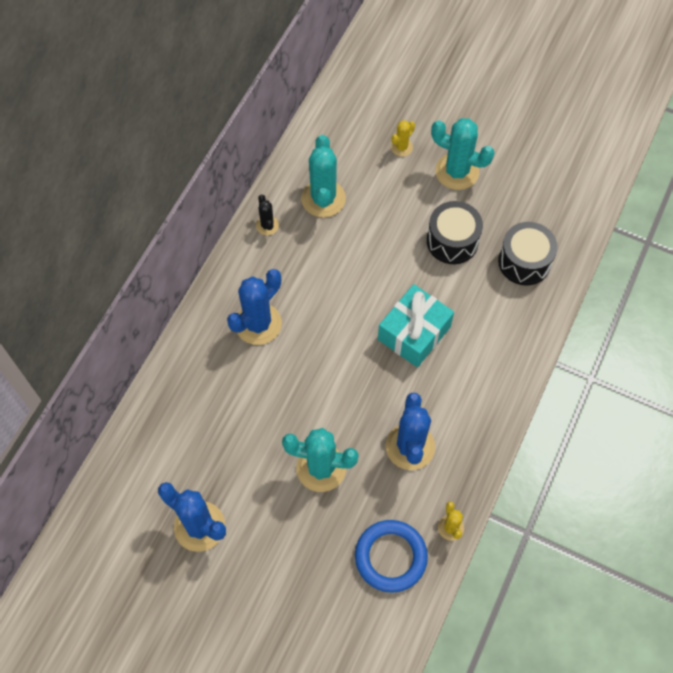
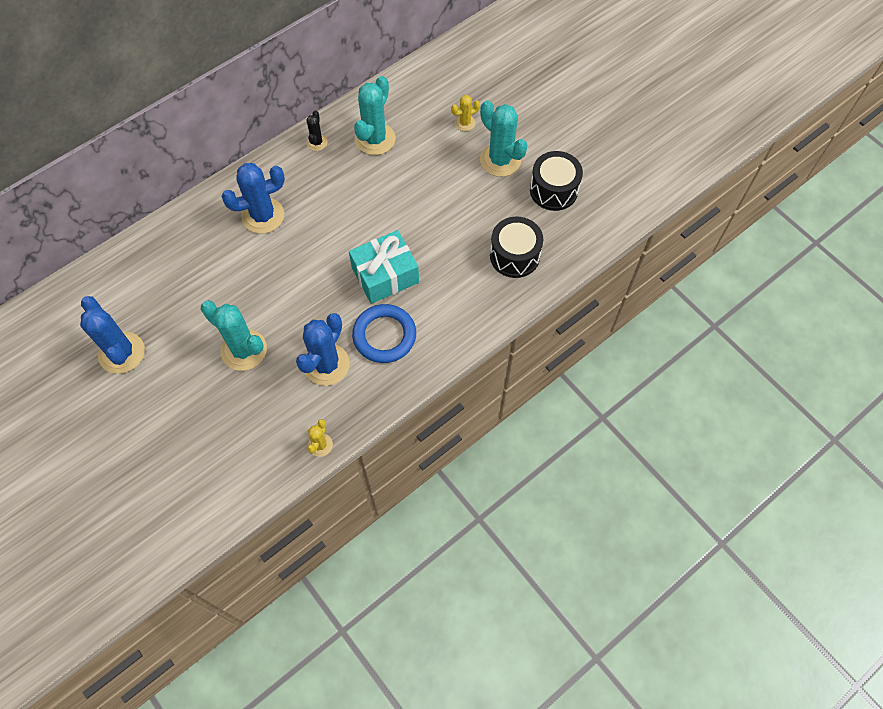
camera: 25 degrees right, 0 degrees up
(390, 557) = (256, 446): blue ring -> blue ring (384, 336)
(452, 241) = (462, 214): black drum -> black drum (553, 190)

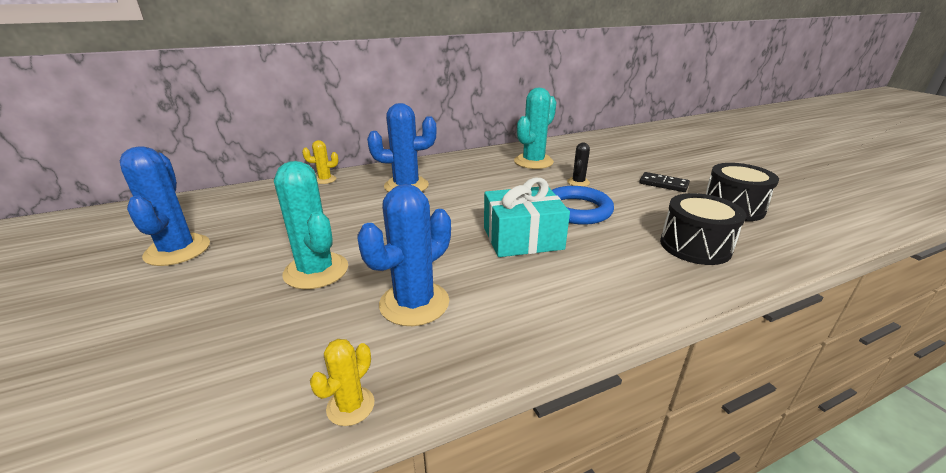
camera: 15 degrees right, 35 degrees down
(317, 142) = (478, 158): black cactus -> black cactus (578, 182)
(384, 336) = (508, 288): blue ring -> blue ring (577, 210)
(465, 123) = (623, 163): yellow cactus -> yellow cactus (325, 180)
(500, 160) = (663, 184): turquoise cactus -> black domino

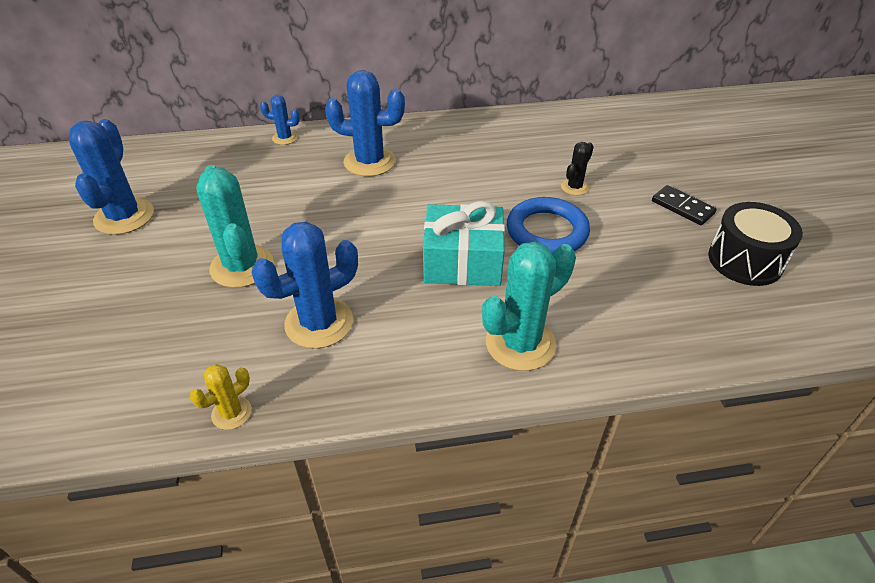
camera: 15 degrees right, 15 degrees up
(325, 180) = (285, 138): yellow cactus -> blue cactus
(533, 162) = (538, 143): turquoise cactus -> turquoise cactus (520, 343)
(695, 246) = (652, 309): black drum -> none

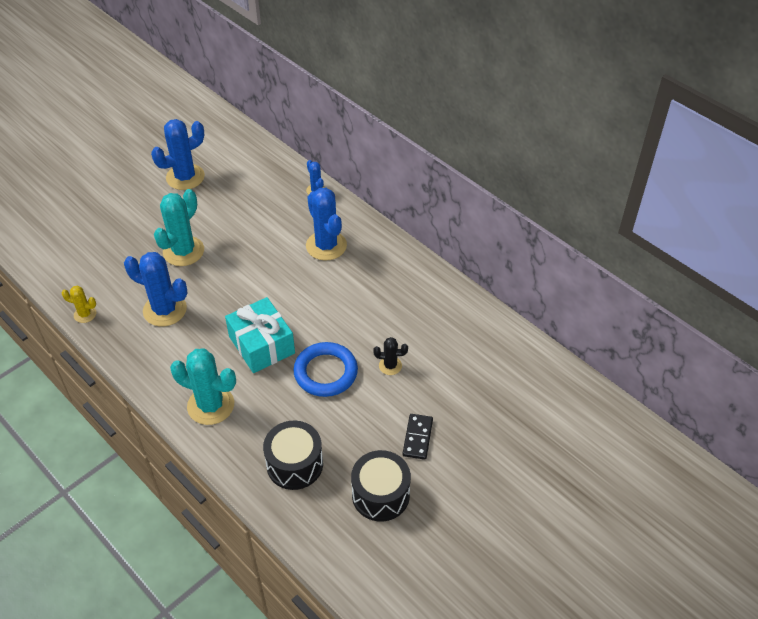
camera: 55 degrees right, 5 degrees up
(664, 307) = (294, 464): none -> black drum

